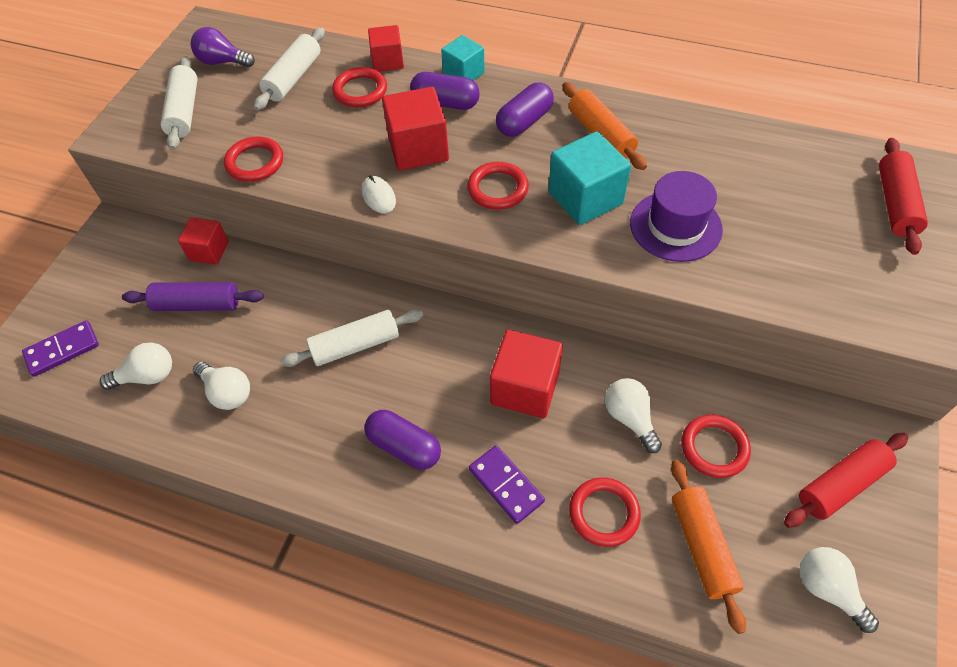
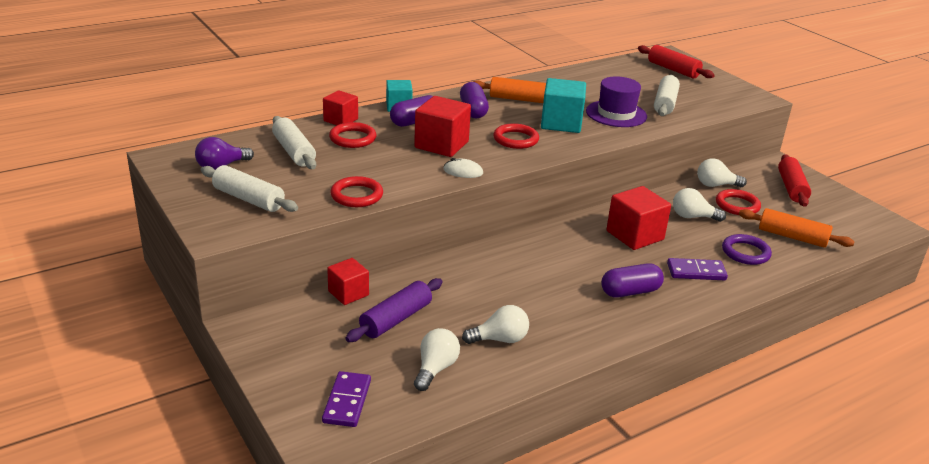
camera: 55 degrees left, 25 degrees down
(355, 345) = (526, 274): white rolling pin -> white rolling pin (665, 103)
(604, 513) = (745, 252): red ring -> purple ring
(827, 589) = (844, 219): white light bulb -> white light bulb (716, 185)

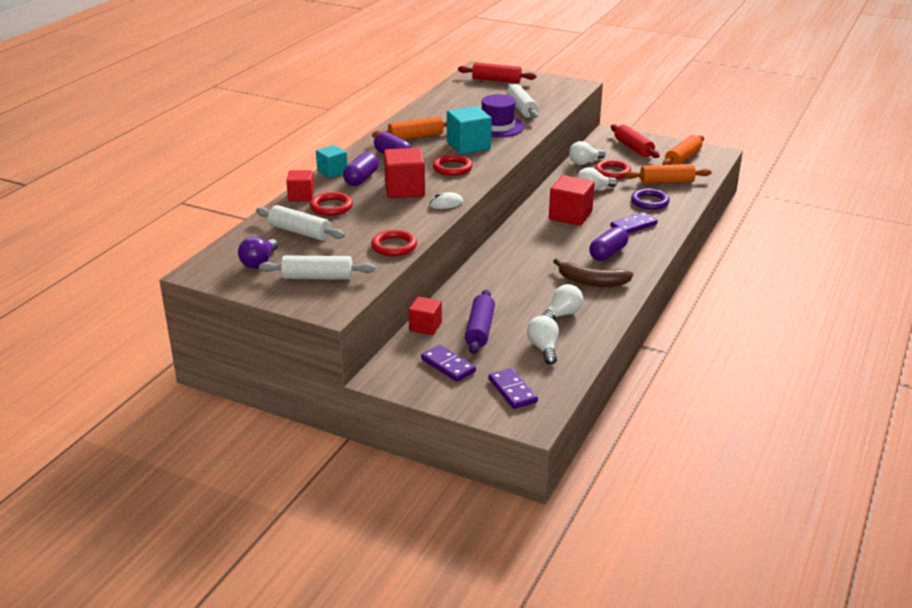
camera: 30 degrees left, 0 degrees up
(319, 343) = (448, 365): none -> purple domino
(575, 316) = (592, 282): none -> brown banana
(841, 217) = (682, 158): none -> orange rolling pin

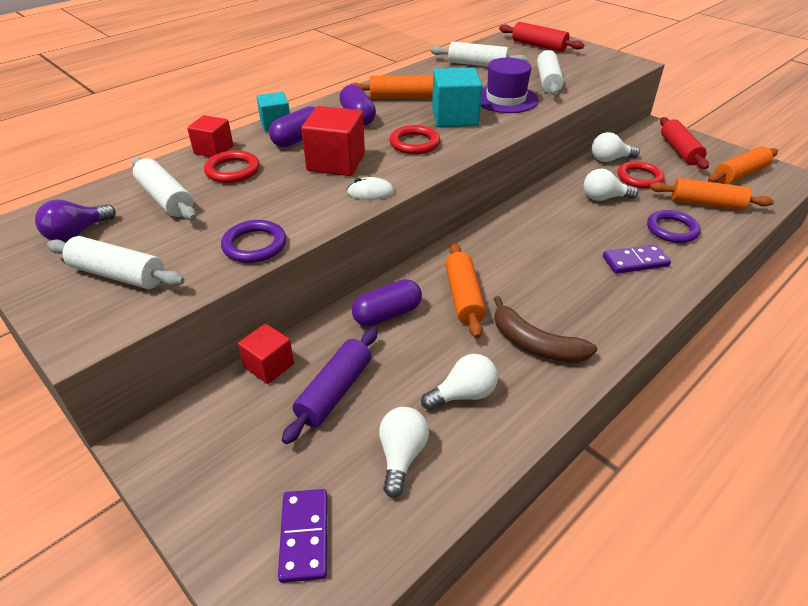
camera: 20 degrees right, 10 degrees up
(394, 246) = (254, 245): red ring -> purple ring
(448, 365) = (249, 449): purple domino -> none
(456, 102) = (477, 64): none -> white rolling pin
(529, 266) = (463, 297): none -> orange rolling pin
(570, 215) = (557, 229): red cube -> none
(608, 253) = (580, 300): purple capsule -> purple capsule (387, 314)

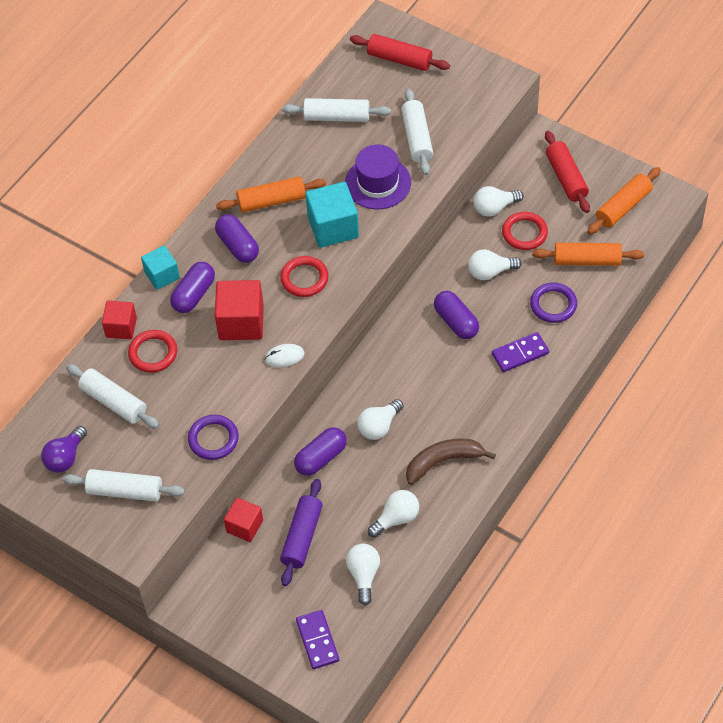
camera: 10 degrees left, 15 degrees up
(463, 297) = (379, 426): orange rolling pin -> white light bulb
(535, 344) = (443, 462): brown banana -> brown banana turned 135 degrees clockwise
(564, 227) = (456, 322): none -> purple capsule

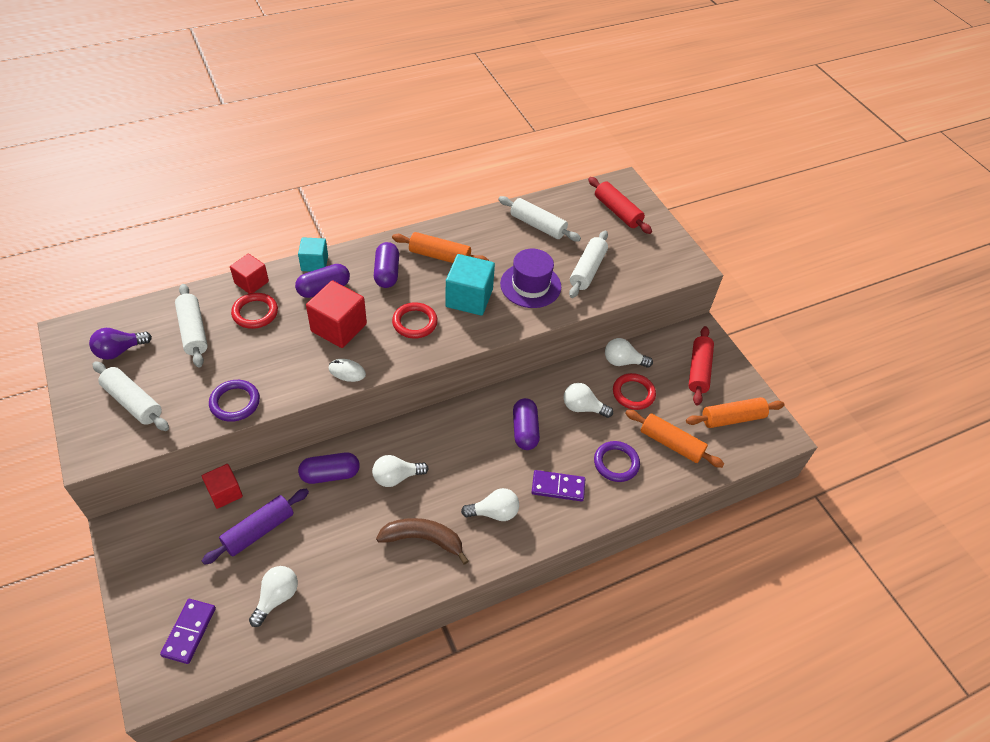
camera: 25 degrees right, 5 degrees down
(396, 519) = (345, 564): white light bulb -> white light bulb (494, 512)

